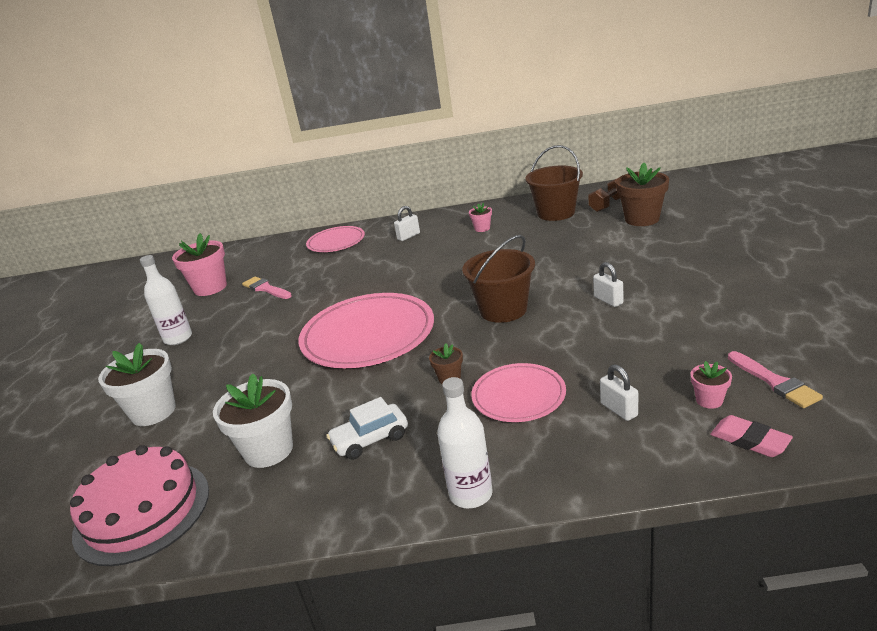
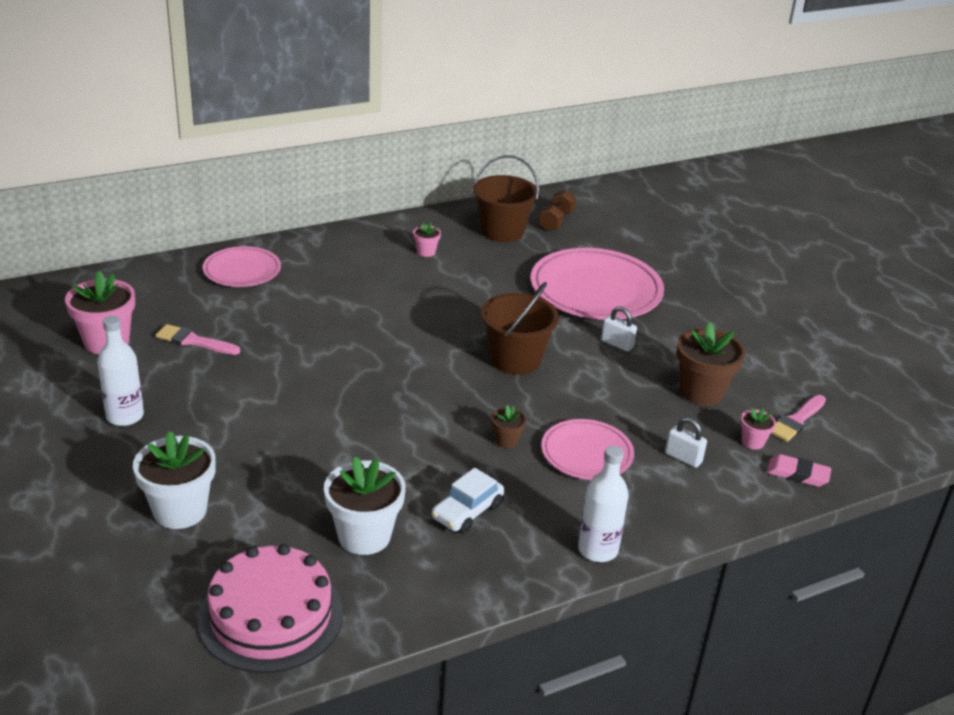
camera: 30 degrees left, 5 degrees up
(368, 336) = (381, 398): pink plate -> pink plate (596, 290)
(408, 236) = (337, 262): white padlock -> none
(642, 219) = (602, 242): brown flower pot -> brown flower pot (701, 392)
(775, 382) = (796, 421): pink brush -> pink brush turned 90 degrees clockwise

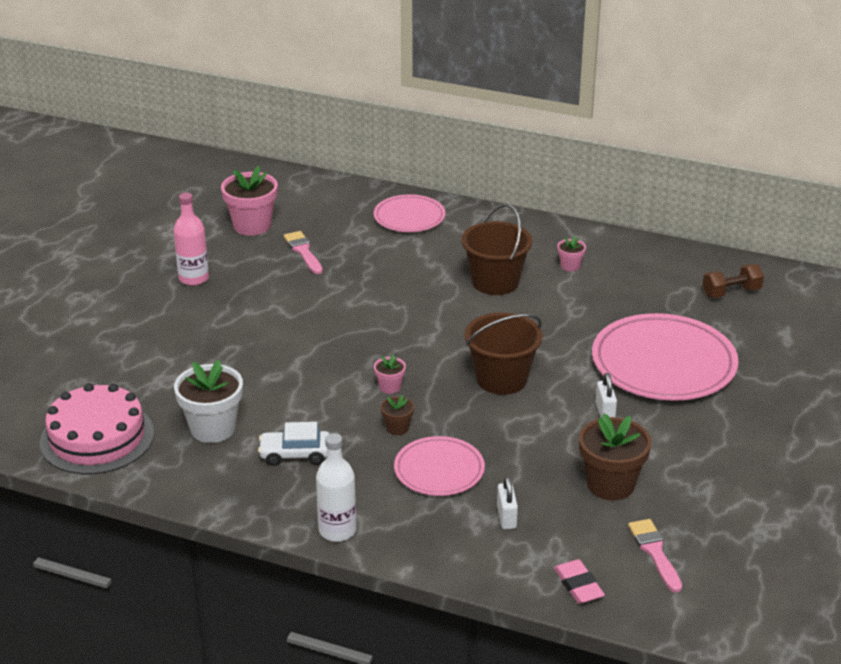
camera: 50 degrees right, 0 degrees up
(125, 416) = (194, 278): white bottle -> pink bottle
(180, 511) = (140, 351): white flower pot -> none
(502, 231) = (665, 279): brown bucket -> brown bucket (495, 282)
(752, 442) = (584, 542): pink flower pot -> pink flower pot (390, 387)
(796, 421) = (654, 552): pink brush -> pink brush turned 75 degrees clockwise

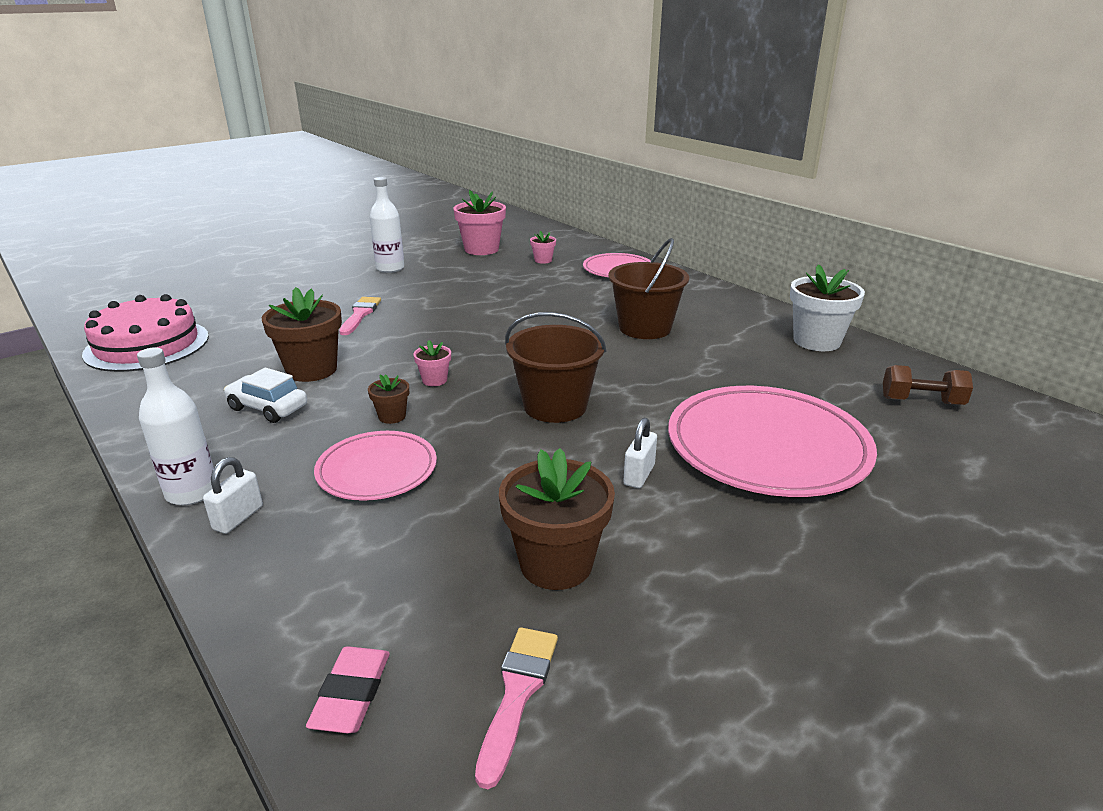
camera: 30 degrees right, 5 degrees down
(194, 278) = (390, 268): pink bottle -> white bottle
(212, 428) = (238, 365): white flower pot -> white flower pot (816, 341)
(280, 411) = (311, 370): none -> brown flower pot
(303, 251) = (498, 271): pink brush -> pink brush (360, 314)
(506, 517) = (380, 552): white padlock -> white padlock (238, 518)
(570, 266) = (738, 334): pink flower pot -> pink flower pot (543, 260)

